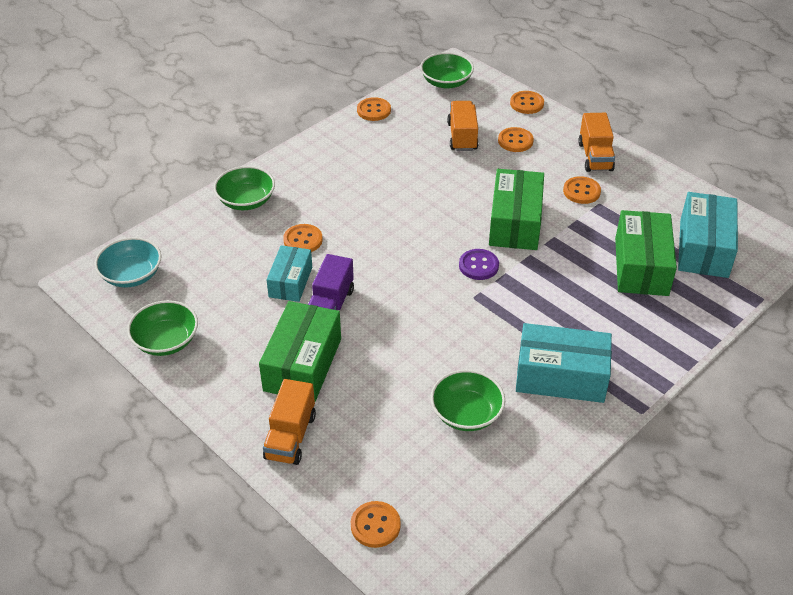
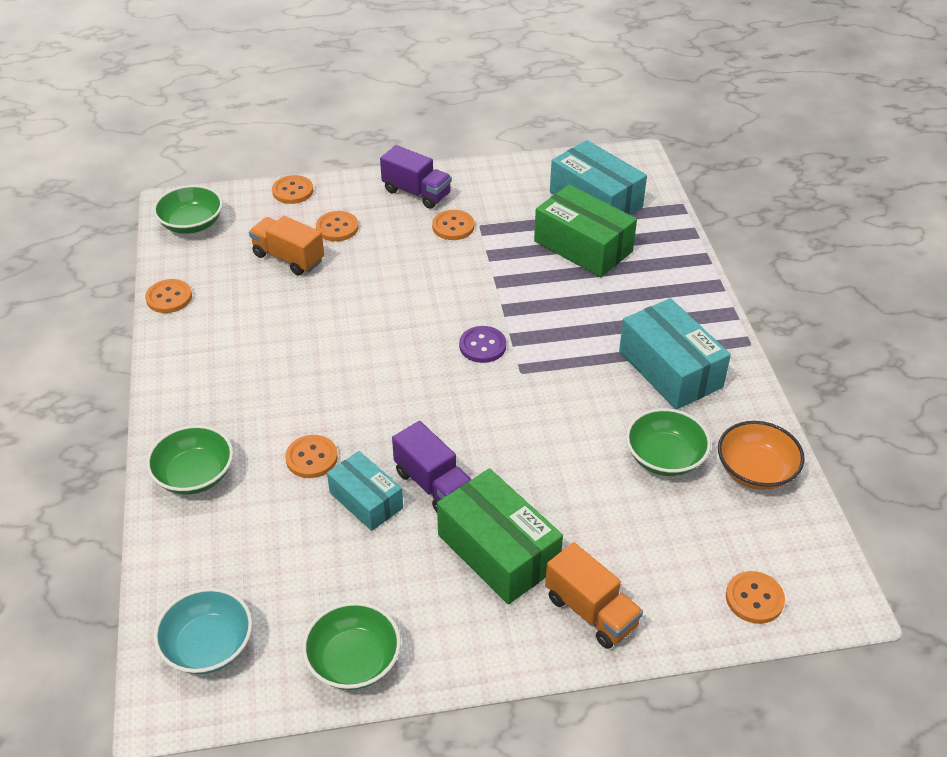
camera: 55 degrees left, 0 degrees up
(504, 474) = (755, 470): none -> orange bowl
(515, 223) = (450, 290): green box -> none
(561, 376) = (670, 369): turquoise box -> turquoise box turned 75 degrees counterclockwise
(595, 156) = (416, 193): orange truck -> purple truck

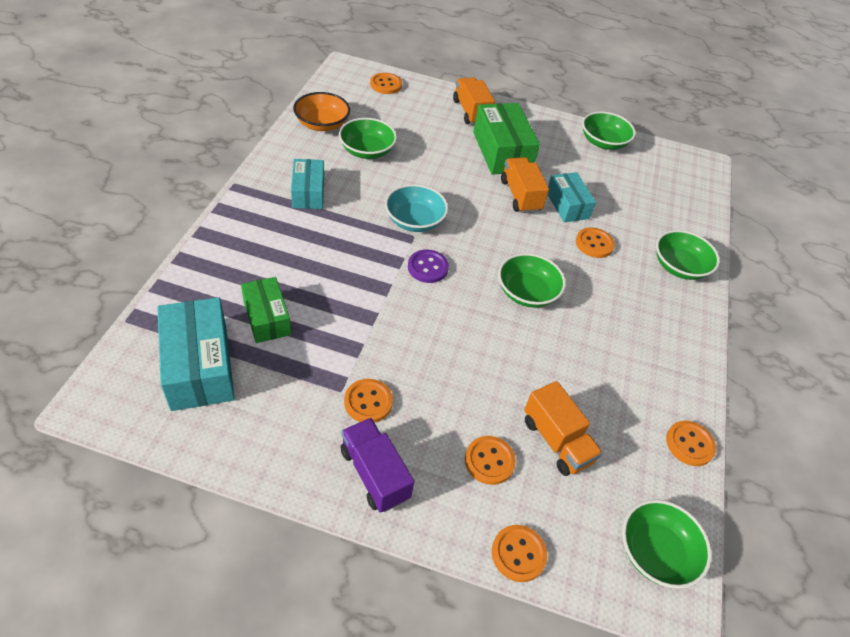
camera: 160 degrees left, 5 degrees up
(208, 646) = (680, 177): turquoise bowl -> turquoise bowl (414, 221)
(367, 364) = (527, 292): none -> green bowl
(433, 485) = (520, 196): purple truck -> orange truck
(583, 246) = (267, 318): green box -> green box, size x0.63
(670, 369) = (308, 192): turquoise box -> turquoise box, size x0.63

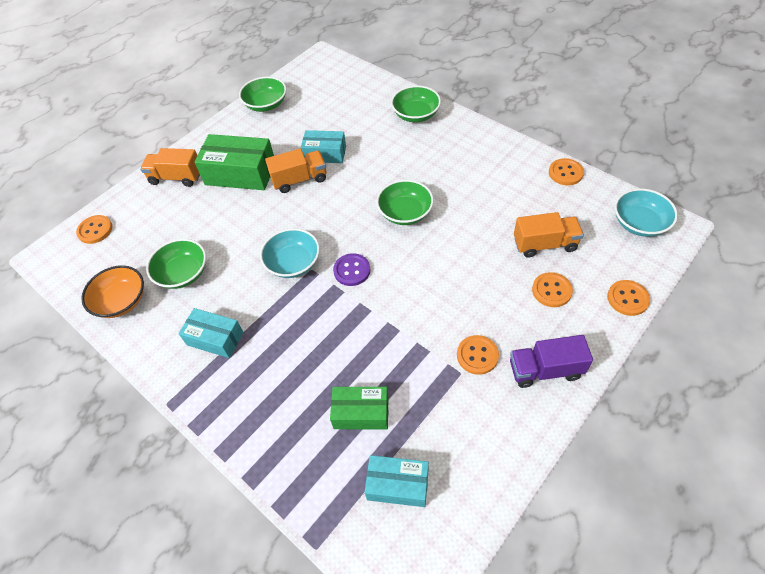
camera: 55 degrees left, 5 degrees up
(199, 366) = (398, 485): turquoise box -> turquoise box, size x0.63
(520, 196) = (300, 180): orange truck -> orange truck turned 150 degrees clockwise
(594, 244) = (373, 153): orange button -> none
(655, 552) = (639, 223): green bowl -> turquoise bowl

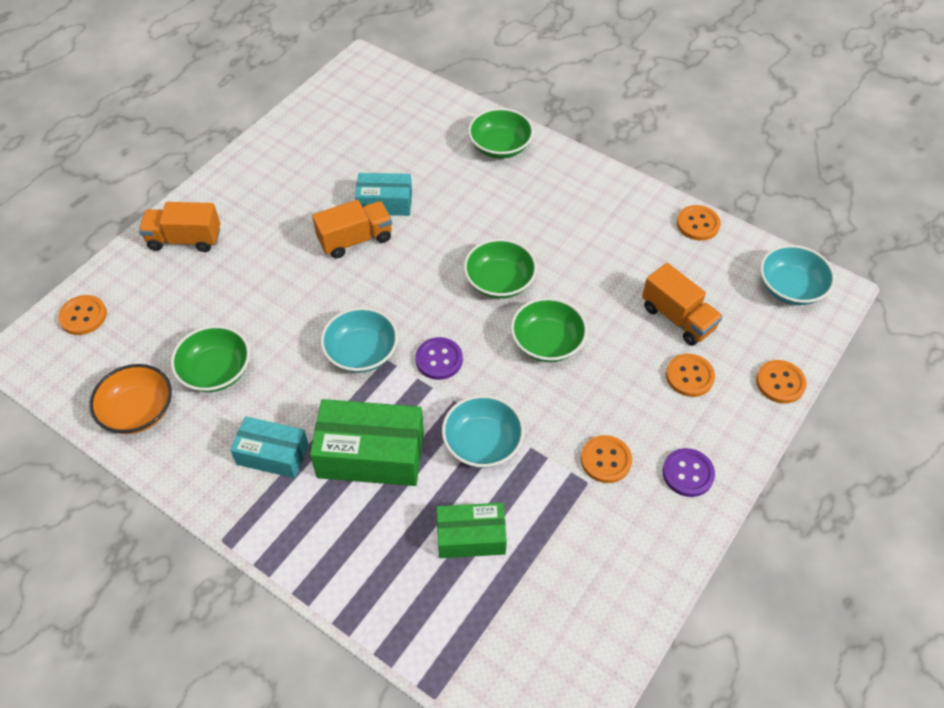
camera: 10 degrees left, 0 degrees up
(240, 173) = (273, 232): green box -> green box (371, 454)
(266, 104) = (294, 133): green bowl -> green bowl (547, 342)
(378, 337) = (482, 443): none -> turquoise bowl
(398, 485) = (524, 618): turquoise box -> none
(545, 244) = (677, 318): orange truck -> orange truck turned 60 degrees clockwise
(545, 370) = (688, 473): purple truck -> purple button

